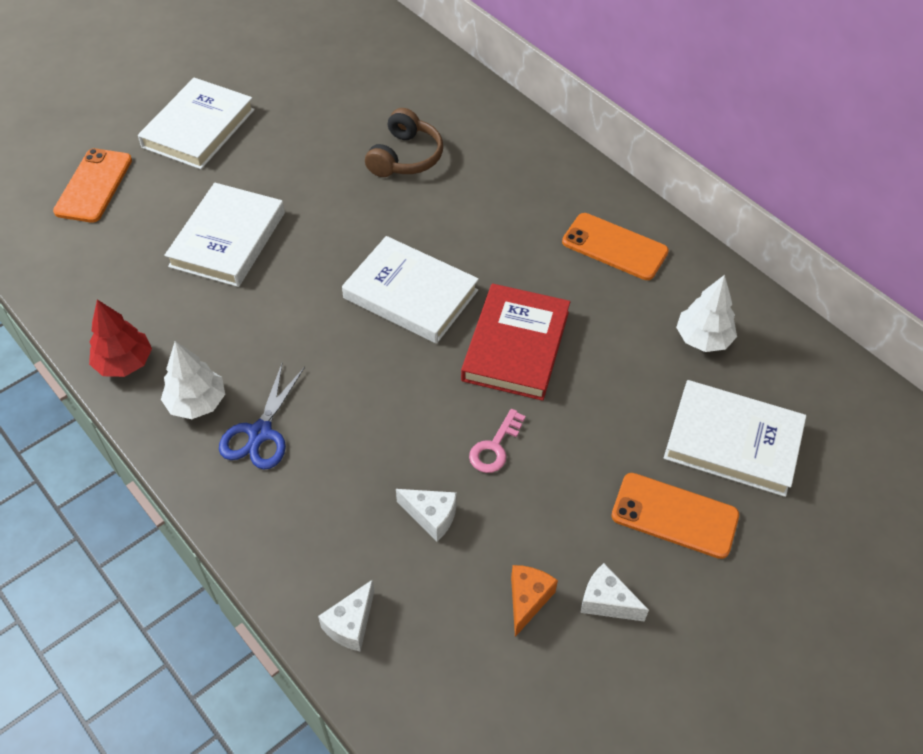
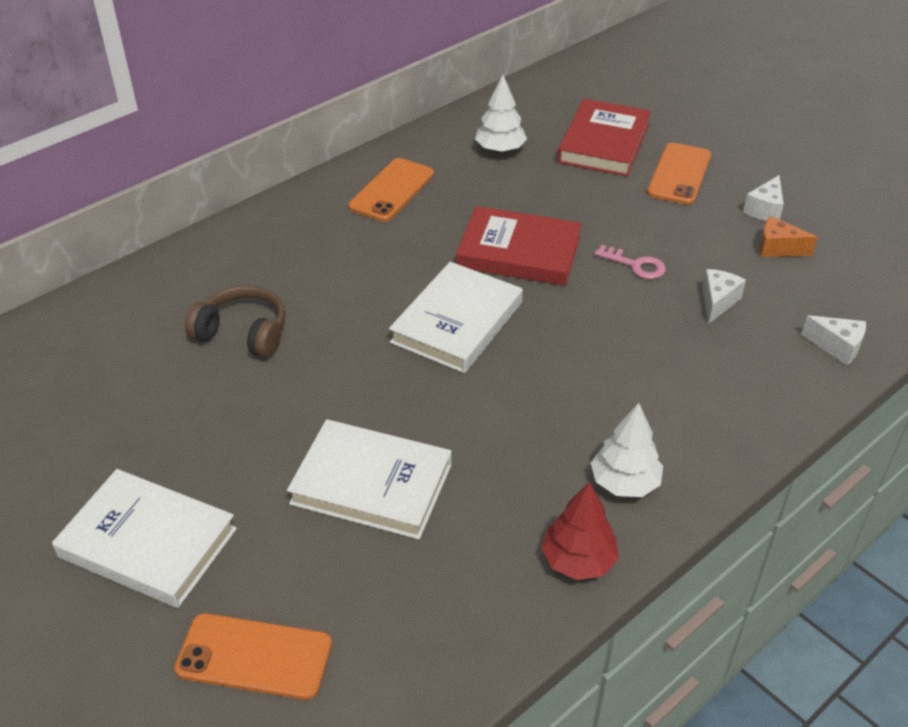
camera: 90 degrees left, 10 degrees down
(260, 433) = (654, 425): blue scissors -> none
(733, 442) = (603, 143): white book -> red book

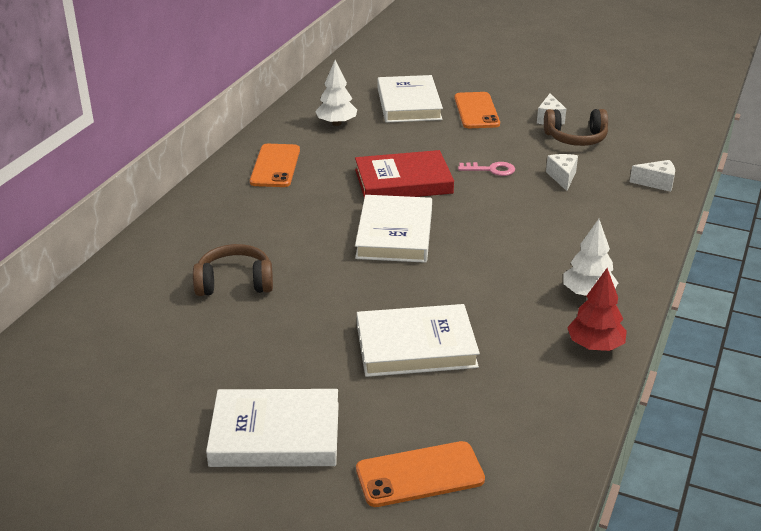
camera: 25 degrees left, 10 degrees down
(603, 143) = (409, 104): red book -> white book
(778, 248) = (576, 138): orange cheese -> brown headphones

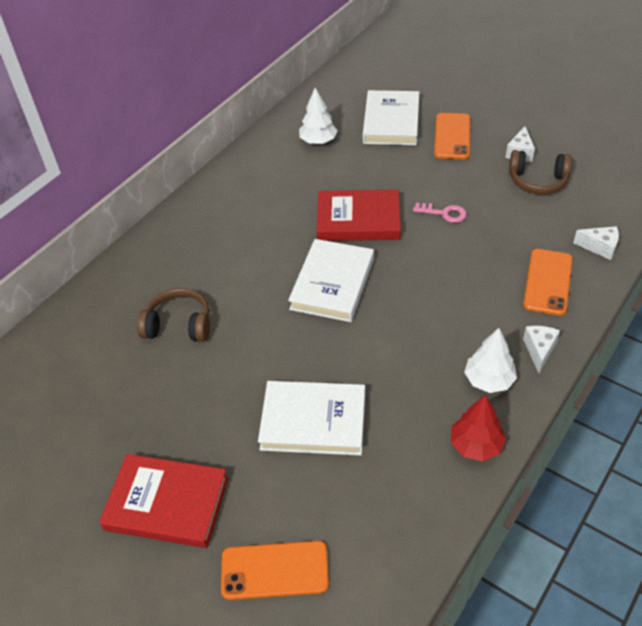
camera: 15 degrees right, 15 degrees up
(275, 166) = (250, 189): orange phone -> orange phone (548, 282)
(275, 434) = (167, 504): white book -> red book
(562, 177) = (509, 230): white cheese -> white cheese (539, 350)

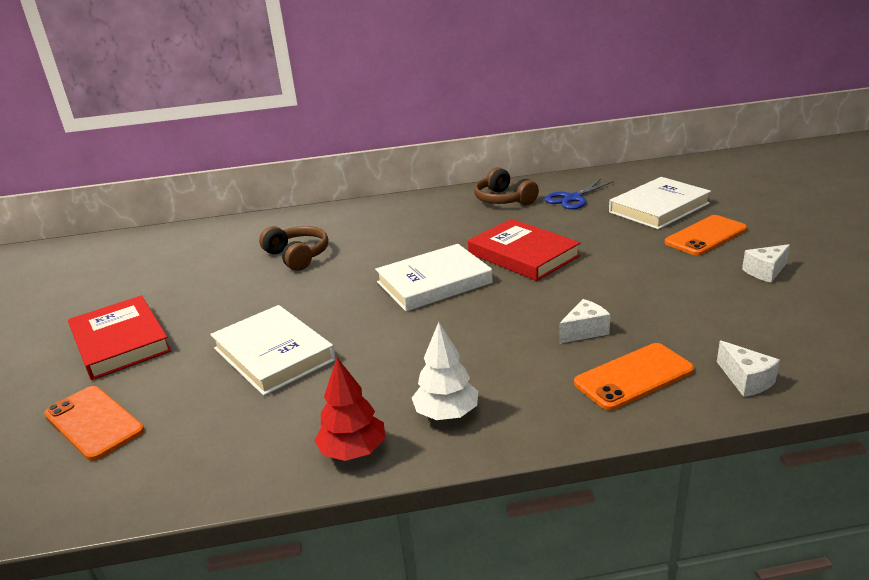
camera: 45 degrees right, 20 degrees down
(318, 141) = (572, 198): white tree -> blue scissors
(444, 213) = (608, 281): pink key -> none
(537, 181) = (752, 299): brown headphones -> brown headphones (504, 199)
(539, 350) = (533, 422): white cheese -> white cheese (584, 331)

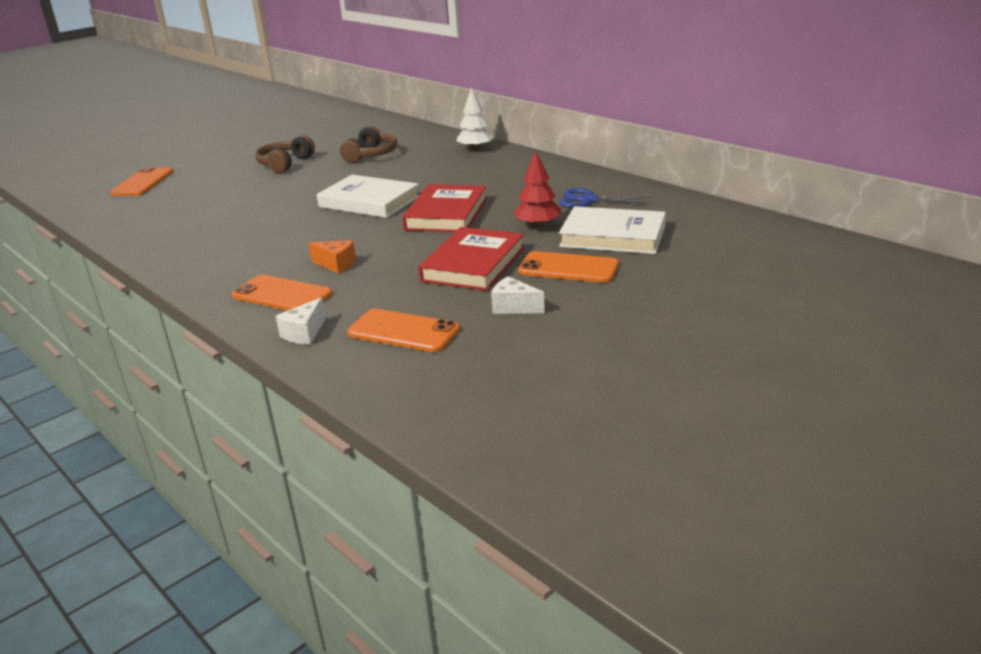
camera: 55 degrees right, 0 degrees up
(120, 342) = (224, 157): red book -> red book (473, 264)
(273, 354) = (236, 193): white book -> none
(353, 451) = (148, 244): red tree -> red tree (538, 225)
(446, 413) = (199, 254): white tree -> white tree (475, 149)
(504, 199) = (551, 179): brown headphones -> brown headphones (285, 164)
(584, 331) = (336, 265): white cheese -> orange cheese
(779, 328) = (403, 331): none -> orange phone

